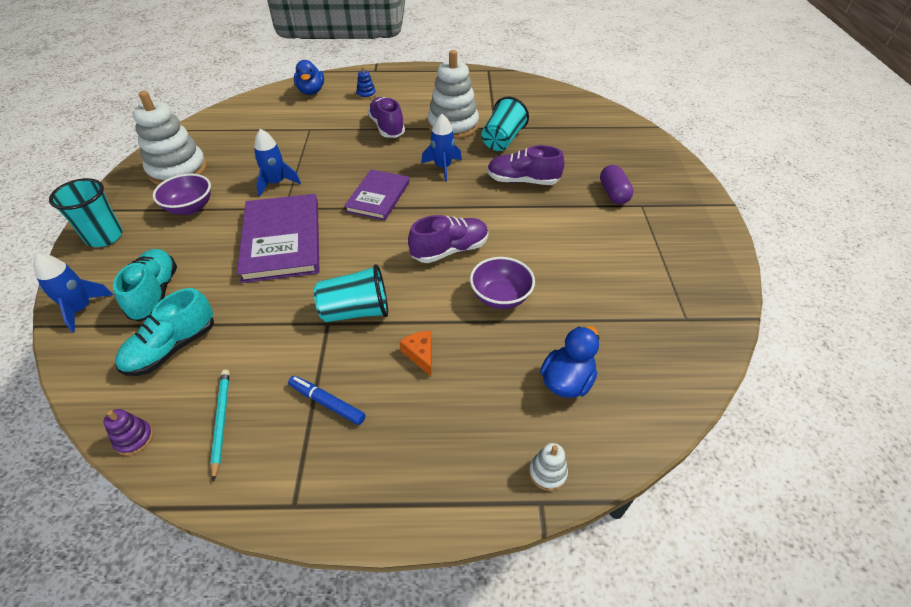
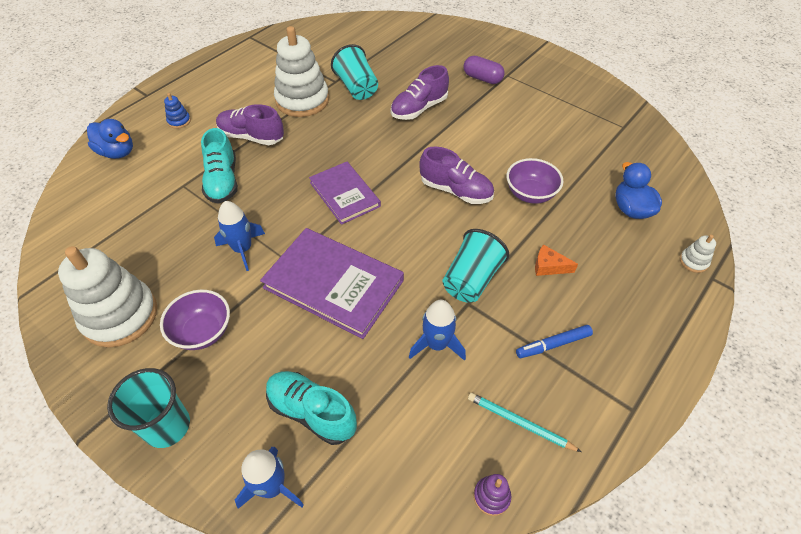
camera: 50 degrees left, 5 degrees up
(172, 348) = (402, 426): turquoise shoe -> turquoise shoe (223, 181)
(443, 167) = (351, 138): blue rocket -> blue rocket (437, 344)
(450, 250) = (456, 190): purple shoe -> purple shoe turned 105 degrees clockwise

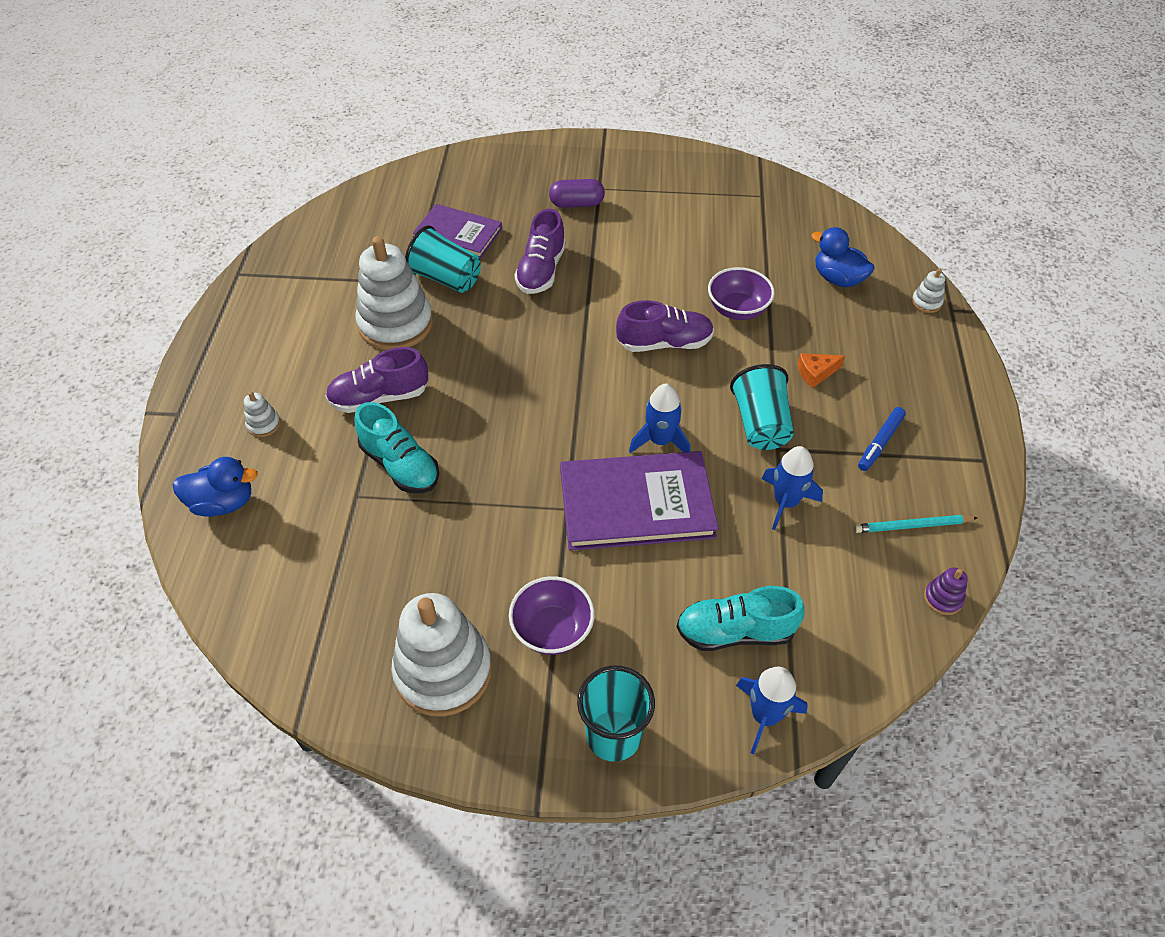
camera: 35 degrees left, 0 degrees up
(179, 121) = (263, 424): blue stacking toy -> white stacking toy
(242, 249) = (504, 524): blue rocket -> blue rocket (660, 441)
(345, 194) = (555, 407): purple book -> purple book (458, 234)

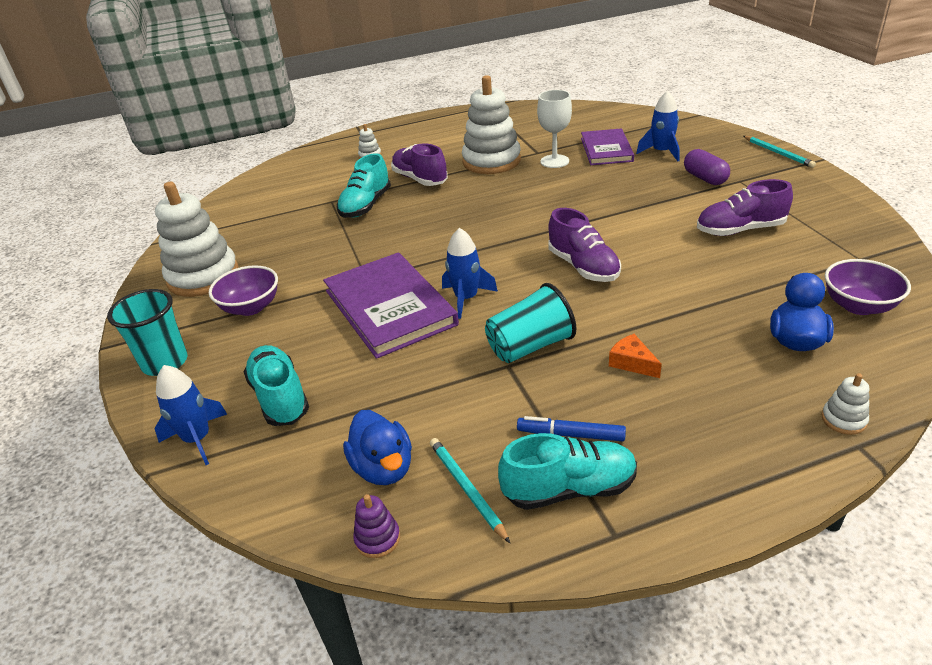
camera: 70 degrees right, 15 degrees down
(223, 503) = (303, 167): blue duck -> blue duck (383, 468)
(446, 278) = (554, 161): turquoise cup -> white goblet
(541, 271) = (606, 190): purple shoe -> purple shoe (740, 230)
(572, 144) = (778, 153): none -> turquoise pencil
(737, 309) = (670, 291): purple bowl -> purple bowl (858, 306)
(785, 502) = (442, 388): blue rocket -> blue rocket (661, 152)
(935, 466) = (569, 489): none -> turquoise shoe

